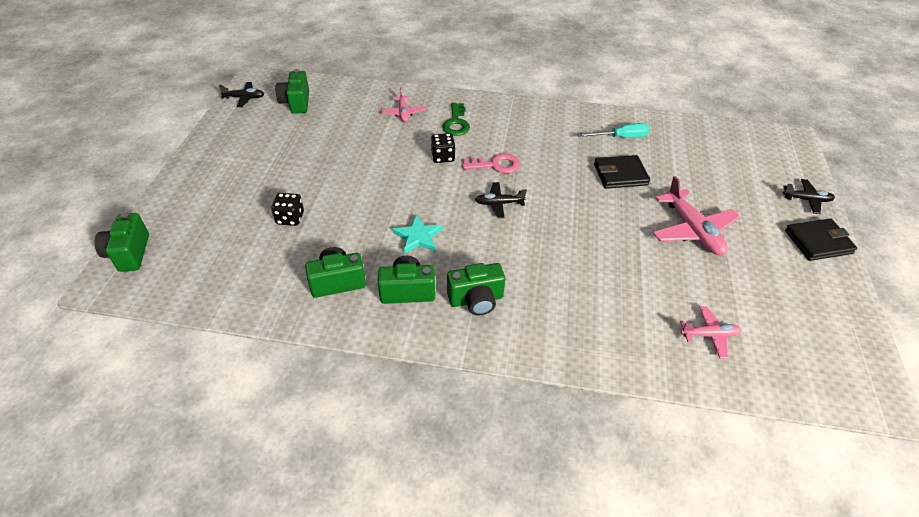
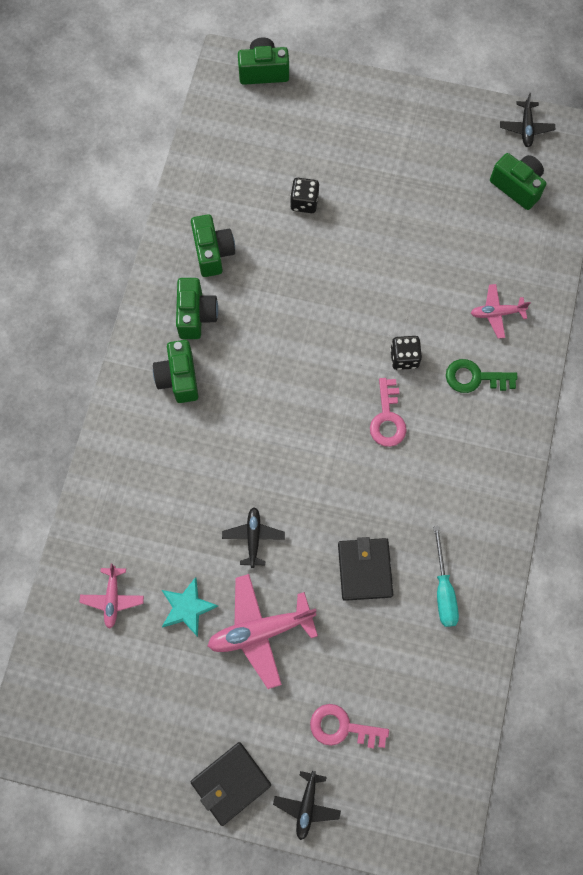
camera: 95 degrees right, 25 degrees up
(296, 103) = (517, 187): green camera -> green camera turned 45 degrees clockwise
(418, 237) = (269, 326): turquoise star -> turquoise star (187, 607)
(499, 203) = (317, 415): black plane -> black plane (253, 537)
(741, 183) = (342, 727): none -> pink key
(818, 242) = (231, 783): black wallet -> black wallet turned 60 degrees clockwise

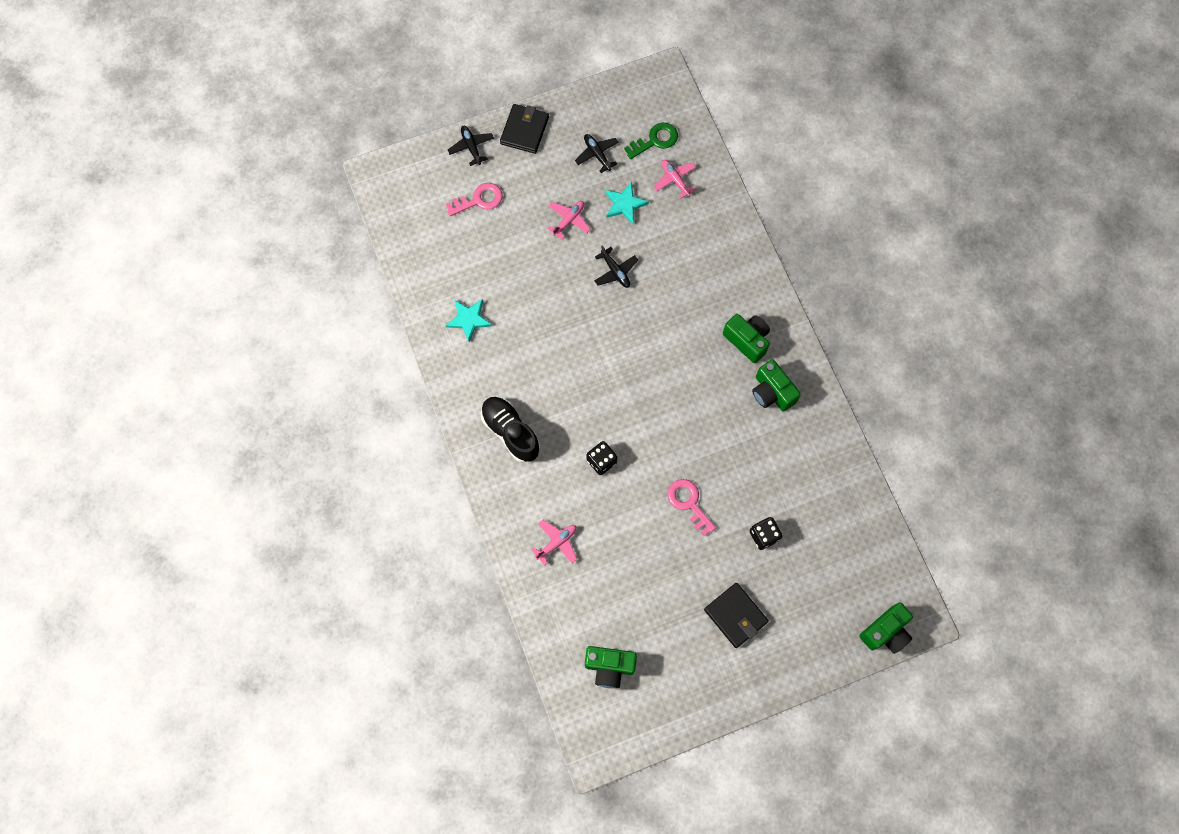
camera: 145 degrees right, 0 degrees up
(213, 252) = (798, 448): green camera -> none
(260, 631) = (569, 220): pink plane -> pink plane, size x0.56
(365, 569) = (528, 299): black wallet -> black wallet (735, 616)
(387, 418) = (583, 408): pink key -> pink key (688, 503)
(443, 589) = (469, 319): turquoise screwdriver -> turquoise star
(474, 377) = (541, 480): green key -> green key (655, 140)
(474, 442) = (510, 432): none -> black shoe
(526, 128) = (637, 730): black plane -> black plane (597, 154)

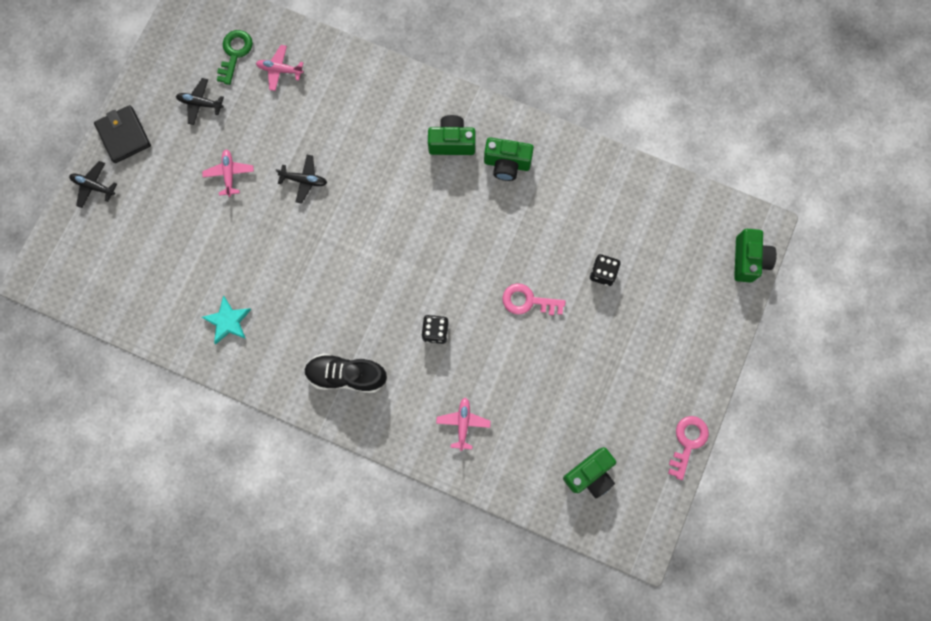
camera: 45 degrees left, 5 degrees up
(479, 200) = (142, 222): pink key -> pink key (687, 442)
(624, 204) = (260, 123): turquoise star -> none
(735, 616) = (639, 349): black wallet -> none

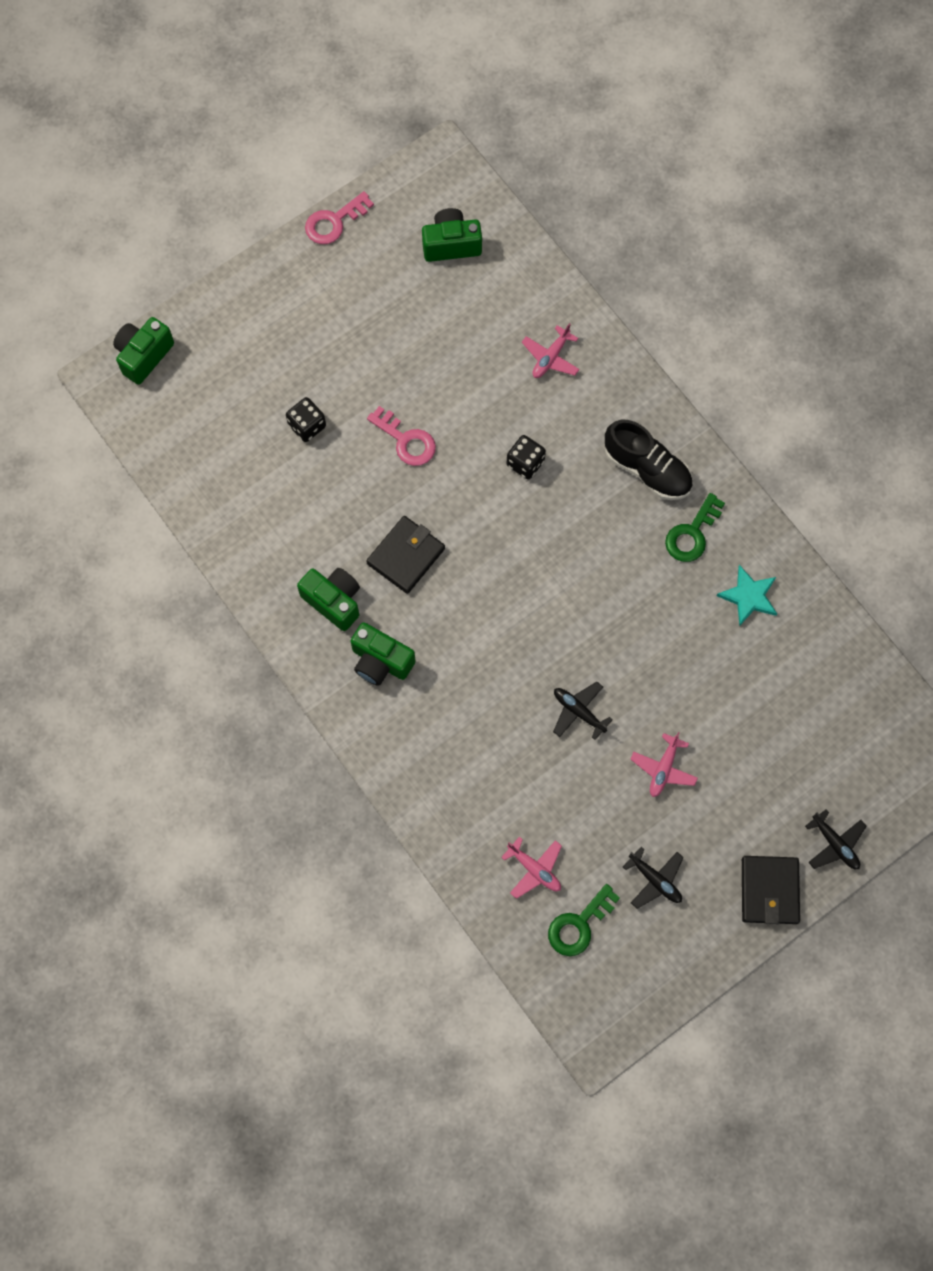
camera: 150 degrees left, 5 degrees down
(290, 345) = (692, 533): none -> green key
(478, 220) = (406, 556): none -> black wallet

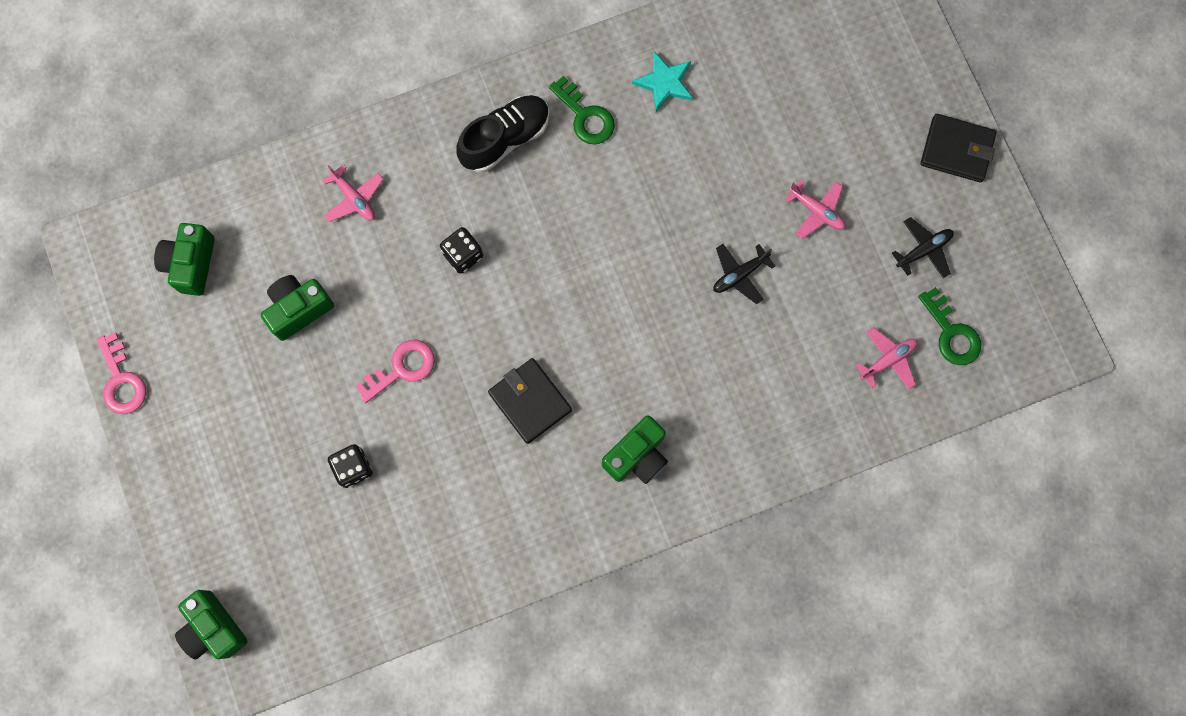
camera: 75 degrees left, 5 degrees up
(333, 601) = (559, 488): green camera -> green camera (299, 309)
(835, 844) = (926, 79): black plane -> none

